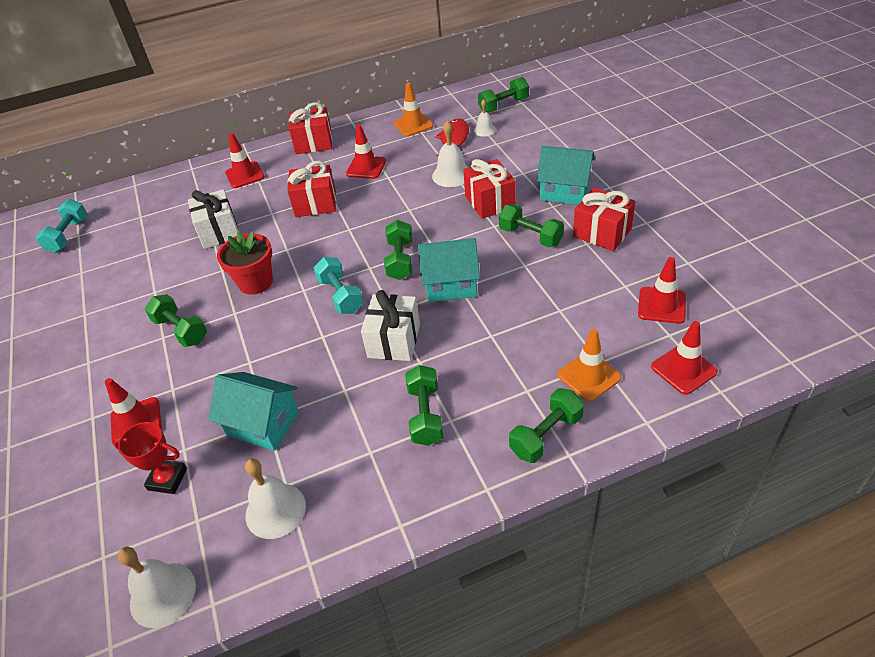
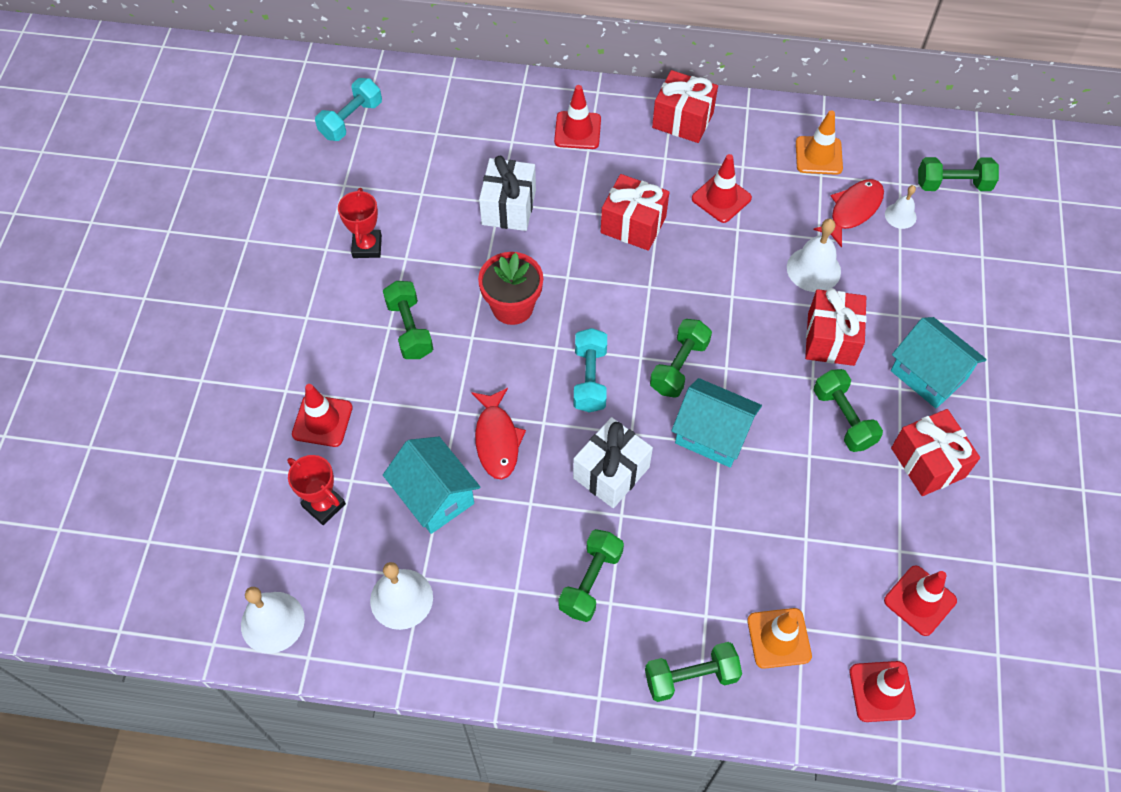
camera: 25 degrees right, 15 degrees up
(118, 298) = (367, 246): none -> red trophy
(292, 363) = (497, 440): none -> red fish

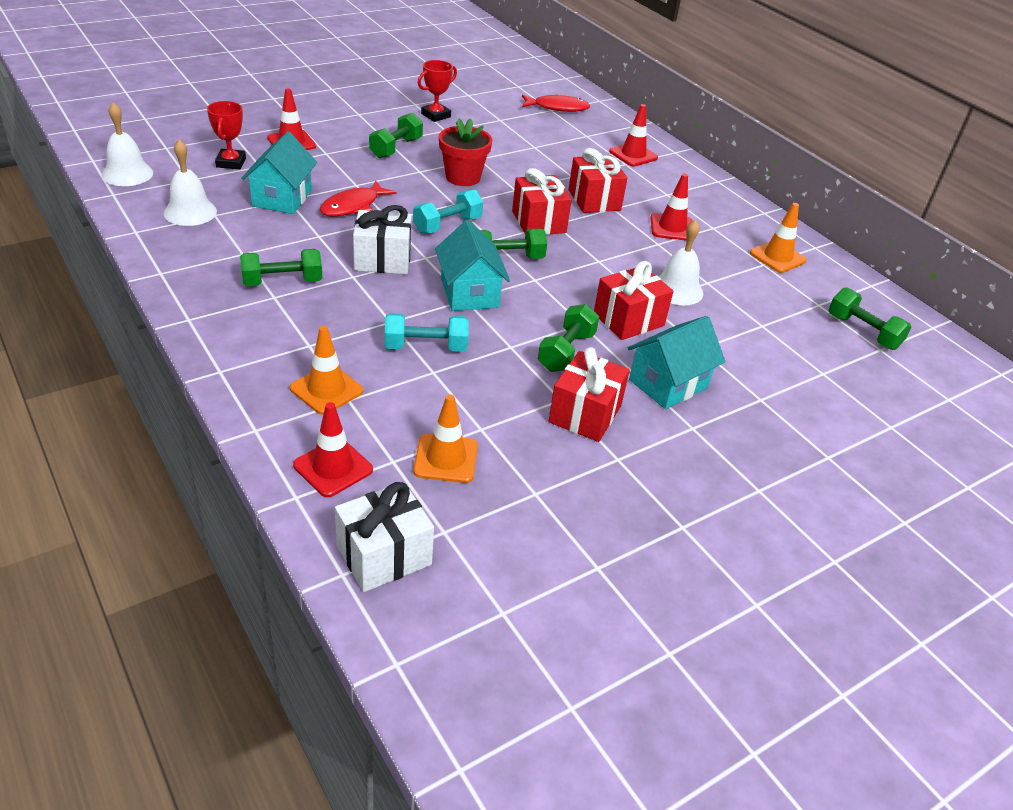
camera: 45 degrees right, 20 degrees down
(351, 120) = (516, 82): turquoise dumbbell -> turquoise dumbbell (426, 347)
(509, 207) = (536, 151): white gift -> white gift (384, 555)
(682, 120) = (708, 190): red gift -> red gift (538, 222)
(690, 677) = (247, 356): green dumbbell -> none
(853, 211) = (757, 290): red fish -> red fish (557, 107)
(900, 216) = (790, 315): white bell -> none
(920, 600) = (446, 458): red traffic cone -> orange traffic cone
(928, 375) = (668, 384): turquoise house -> turquoise house turned 45 degrees clockwise

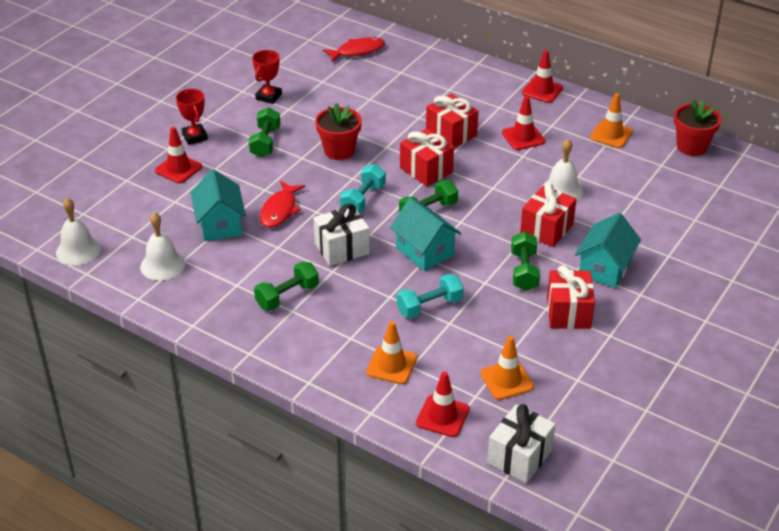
camera: 20 degrees left, 0 degrees up
(231, 163) = (149, 207): red trophy -> red trophy (195, 137)
(633, 155) = (449, 78): red traffic cone -> red traffic cone (542, 90)
(863, 332) = (701, 176): green dumbbell -> none
(870, 299) = (691, 147): none -> red flower pot

